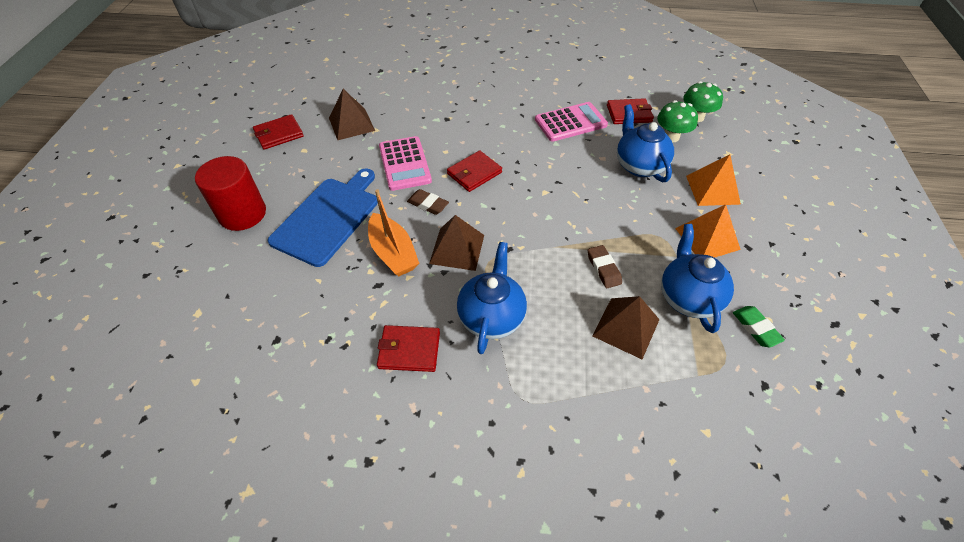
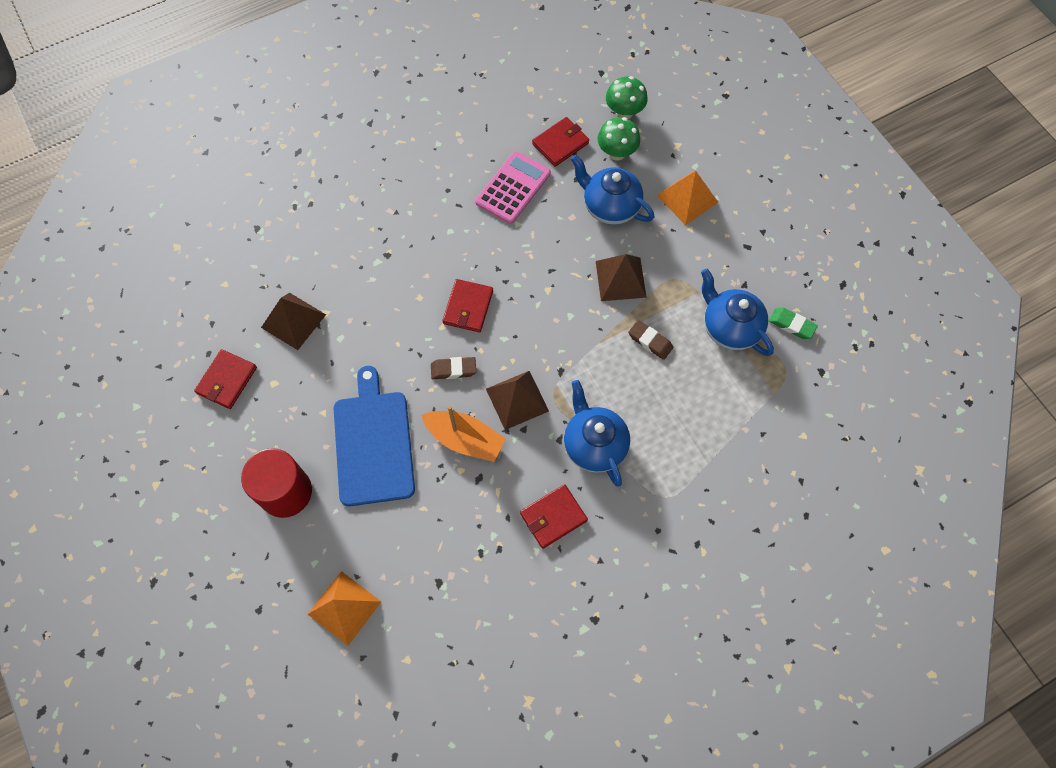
camera: 35 degrees left, 15 degrees up
(405, 164) = (392, 337): pink calculator -> none
(626, 327) = (700, 386): brown pyramid -> brown pyramid (620, 279)
(707, 238) = (712, 257): orange pyramid -> orange pyramid (344, 607)

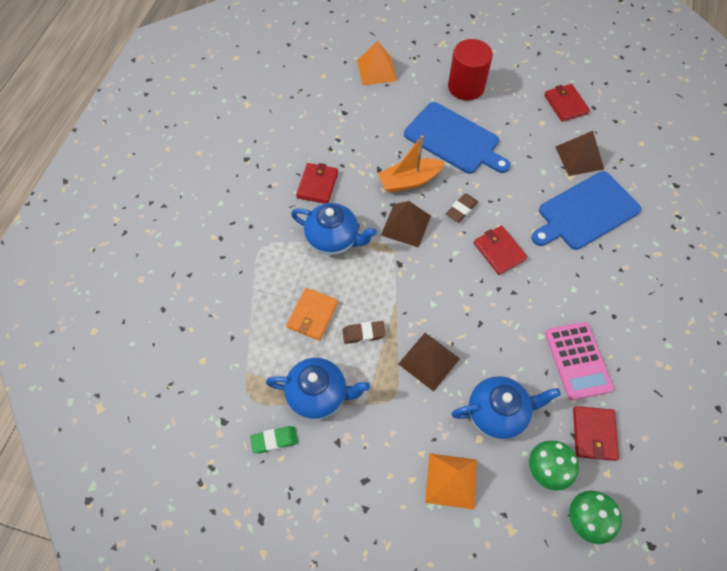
camera: 135 degrees right, 5 degrees down
(358, 274) = (585, 212): none -> blue cutting board
(678, 393) = (312, 315): none -> orange wallet

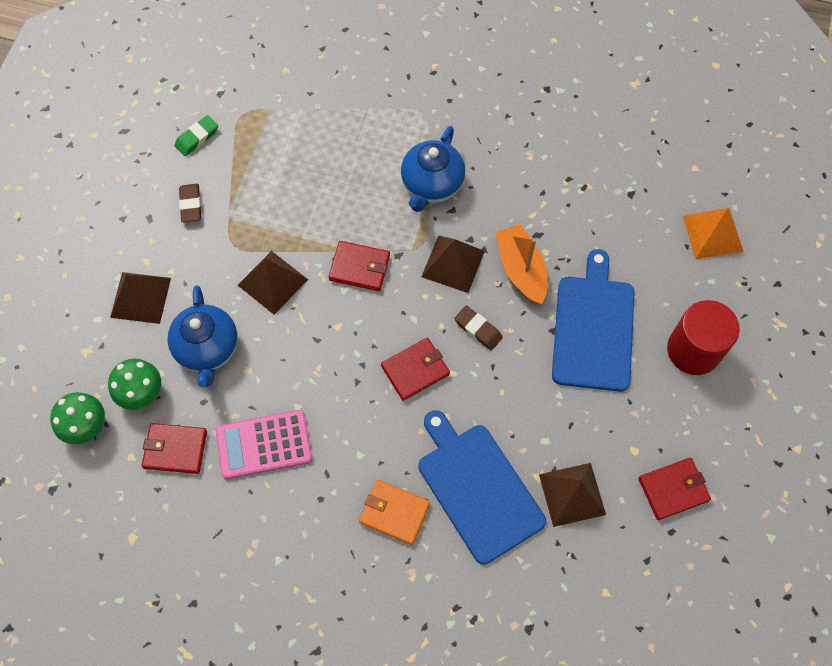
camera: 90 degrees right, 5 degrees up
(274, 440) = (197, 138): green eraser -> green eraser turned 60 degrees clockwise
(312, 315) = (333, 166): orange wallet -> orange wallet (394, 512)
(317, 185) = (511, 166): red wallet -> red wallet (360, 267)
(319, 395) = (241, 175): blue teapot -> none
(363, 334) = (308, 217): brown eraser -> brown eraser (190, 205)
(451, 480) = (140, 297): orange pyramid -> brown pyramid
(454, 140) = (593, 328): blue cutting board -> blue cutting board turned 150 degrees clockwise

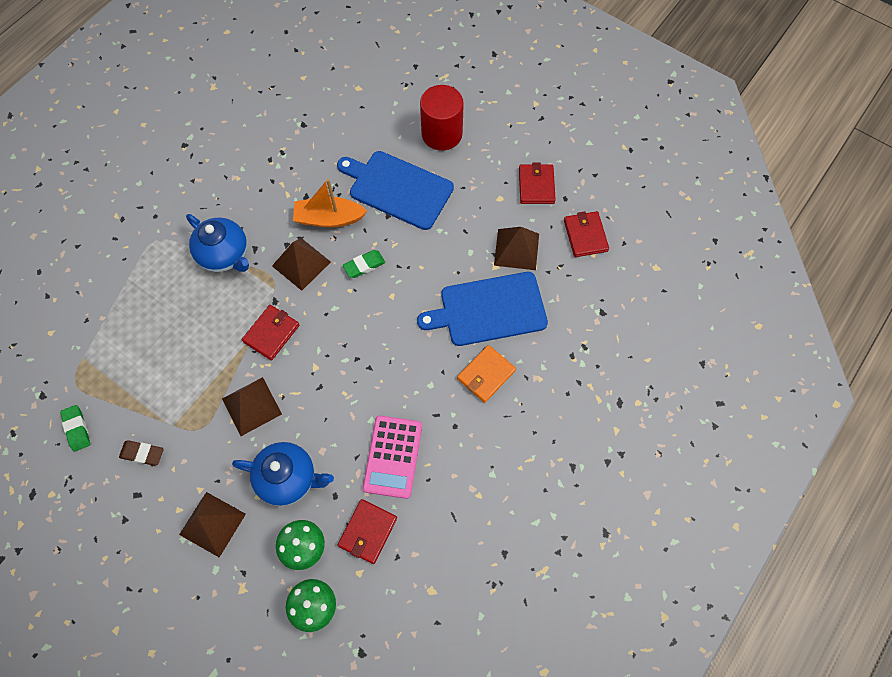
camera: 70 degrees left, 0 degrees up
(415, 370) = (378, 321): red wallet -> red wallet (585, 235)
(478, 329) = (364, 265): brown eraser -> green eraser
(712, 233) = (359, 87): orange pyramid -> none

